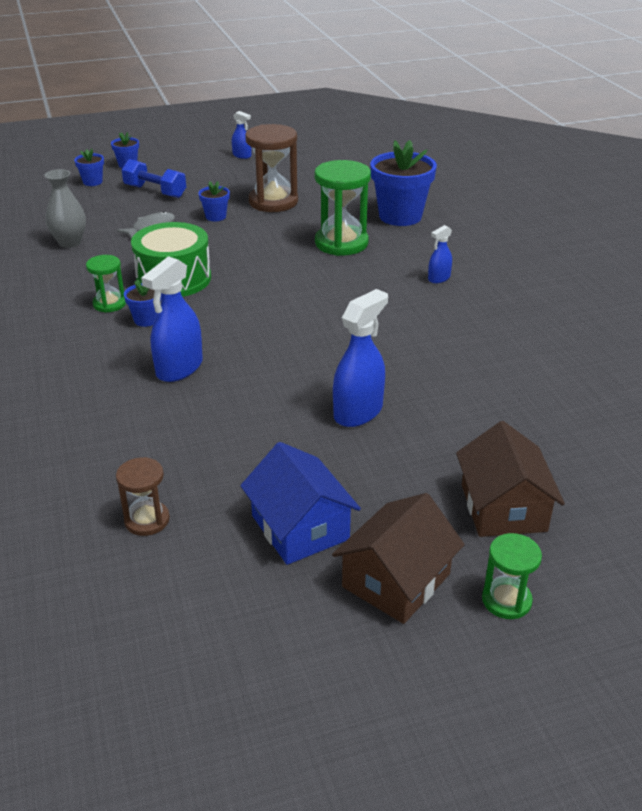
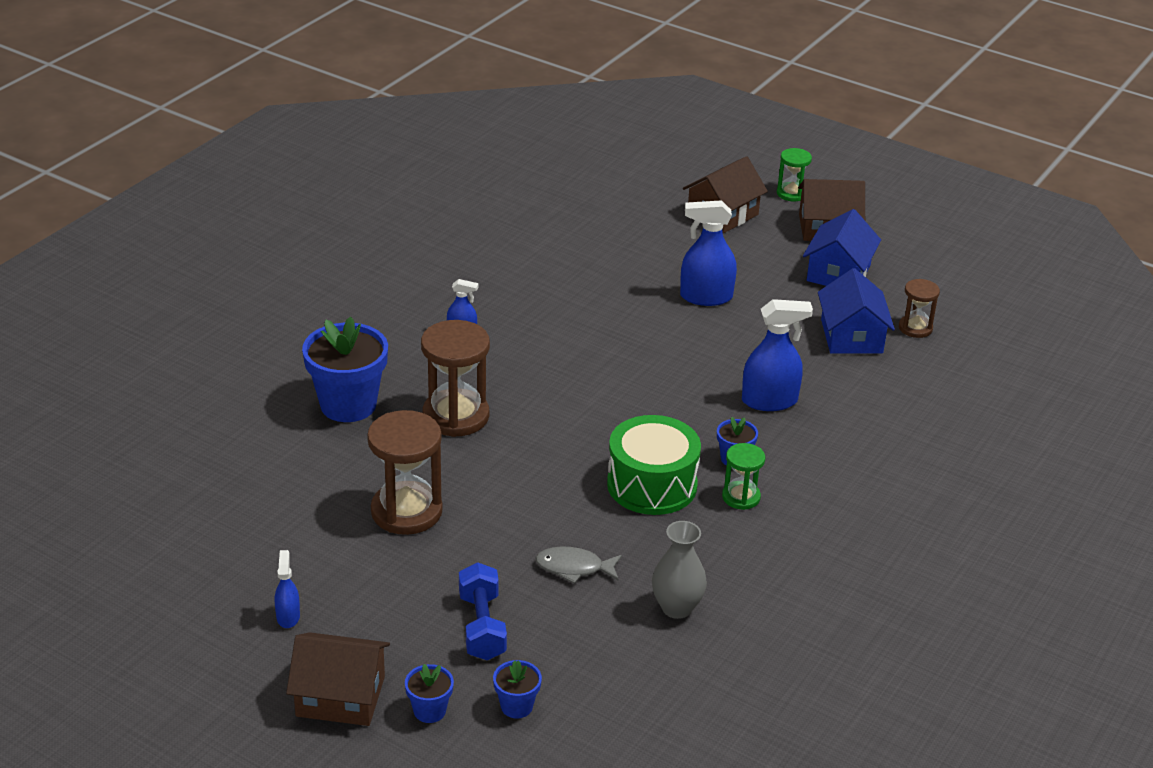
camera: 130 degrees left, 0 degrees up
(172, 152) = (340, 696): none -> brown house
(193, 466) = (851, 336): none -> blue house
(215, 216) = (492, 534): blue flower pot -> none
(341, 243) = (456, 416): green hourglass -> brown hourglass

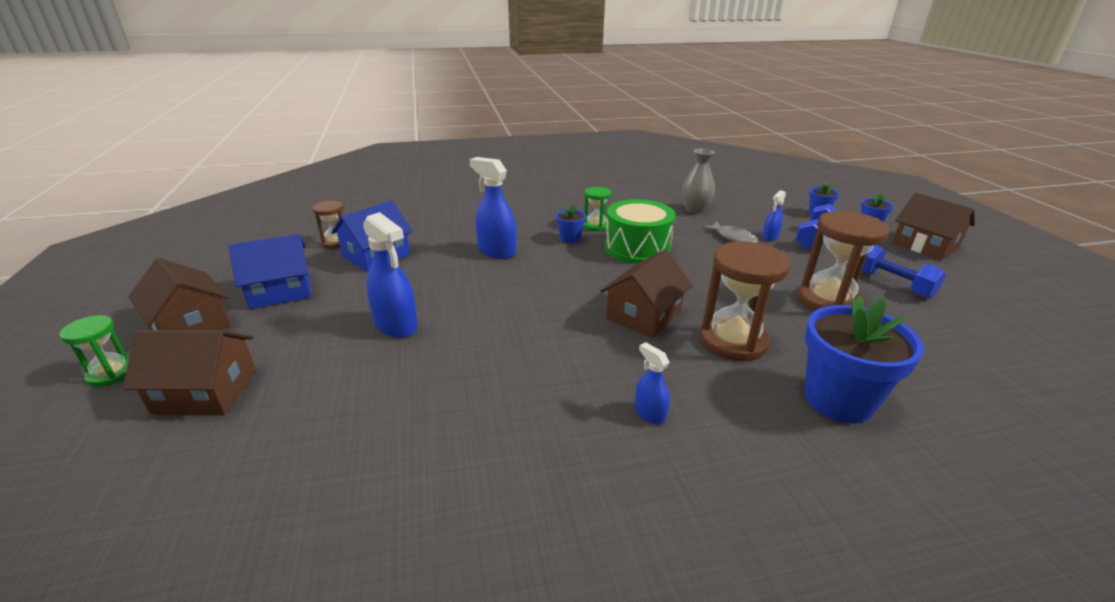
camera: 135 degrees left, 5 degrees down
(288, 616) = (954, 285): blue spray bottle -> blue spray bottle (770, 237)
(356, 578) = (891, 284): none -> blue dumbbell
(548, 403) = (643, 315): none -> brown house

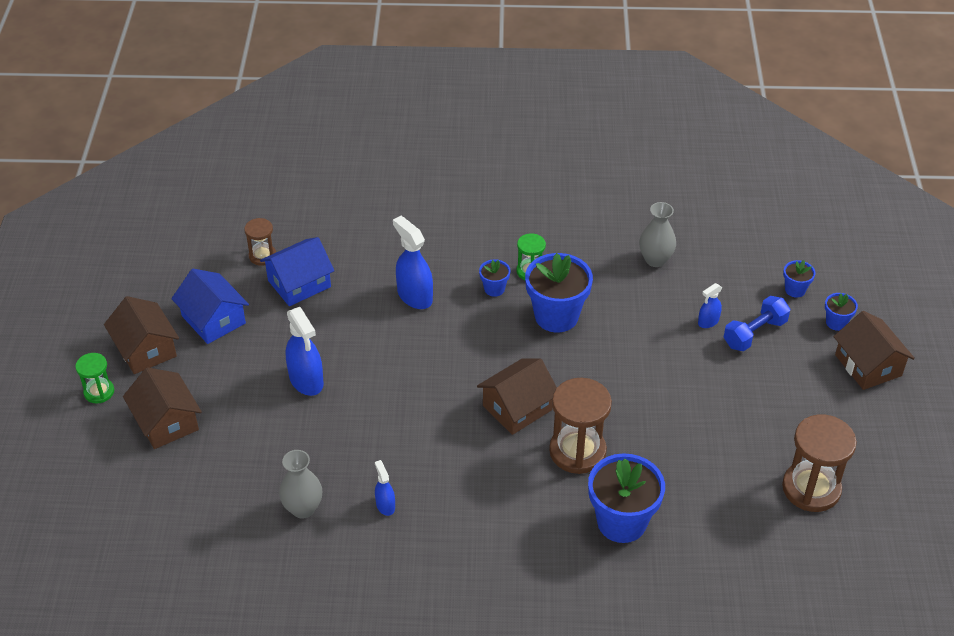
camera: 15 degrees right, 15 degrees up
(205, 391) = (166, 422): brown house -> brown house turned 45 degrees clockwise
(280, 291) = (213, 319): blue house -> blue house turned 60 degrees clockwise
(414, 463) = (303, 508): none -> grey vase
(637, 248) = (556, 316): green drum -> blue flower pot
(649, 413) = (474, 504): blue spray bottle -> blue spray bottle (385, 505)
(733, 238) = (667, 317): grey fish -> none
(828, 301) = (697, 422): brown hourglass -> brown hourglass (811, 488)
(891, 284) = (778, 413): blue dumbbell -> none

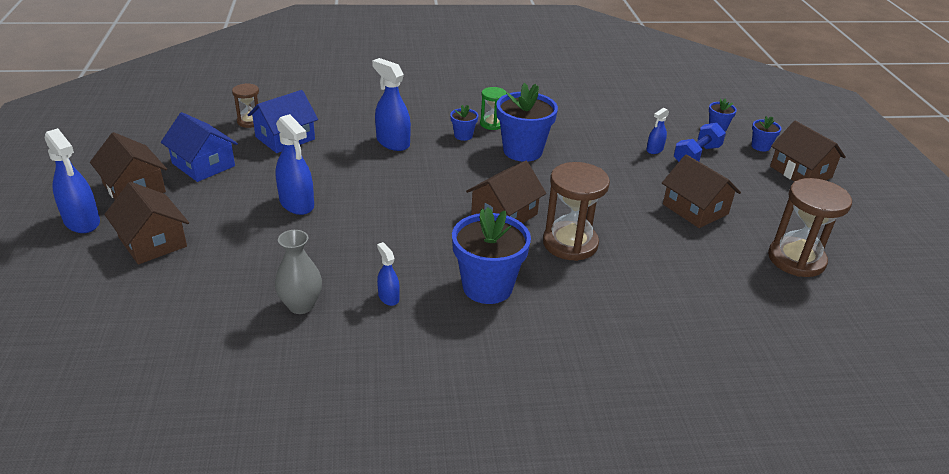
camera: 10 degrees left, 10 degrees down
(99, 392) = (82, 222): green hourglass -> blue spray bottle
(621, 522) = (630, 296): blue flower pot -> blue flower pot (487, 287)
(655, 260) = (595, 114): grey vase -> none
(725, 413) = (695, 209): none -> brown house

